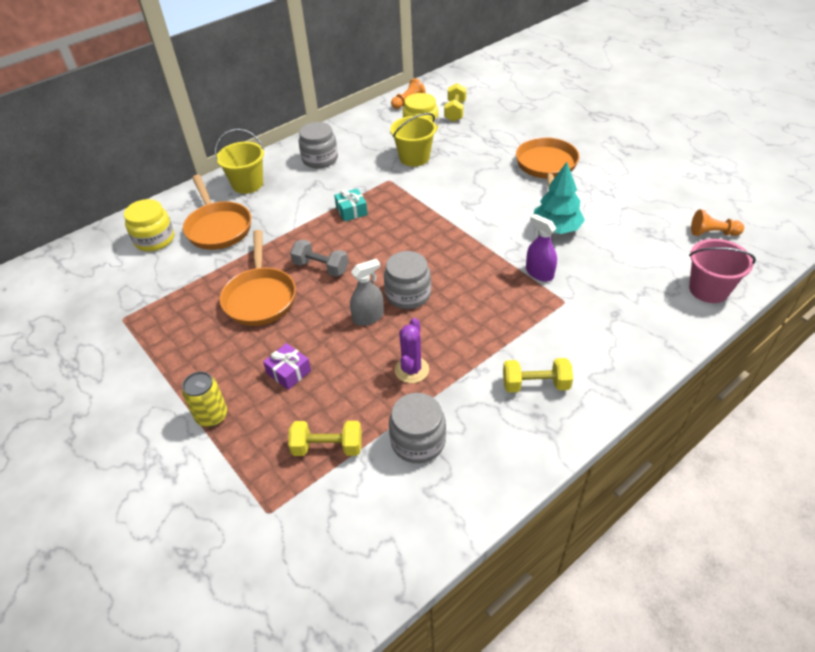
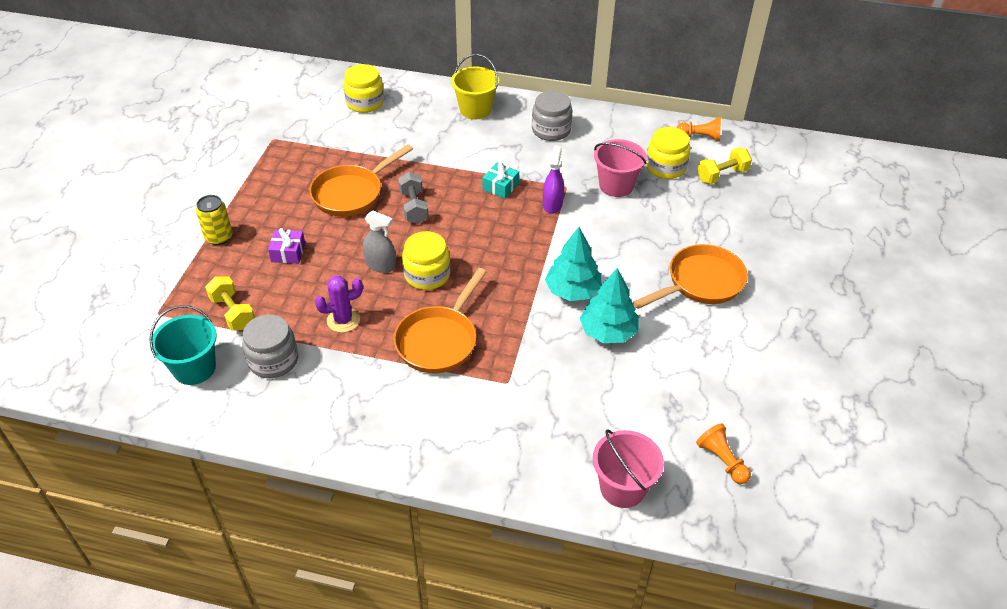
camera: 50 degrees right, 0 degrees up
(218, 227) = (408, 126): orange pan -> orange pan (439, 340)
(375, 510) = (194, 368): none -> turquoise bucket
(408, 294) = (427, 275): grey jar -> yellow jar
(414, 157) = (616, 185): yellow bucket -> pink bucket
(500, 226) = (572, 291): none -> turquoise tree
(535, 385) = (386, 406): yellow dumbbell -> none
(539, 273) = (531, 347): purple spray bottle -> purple spray bottle (552, 204)

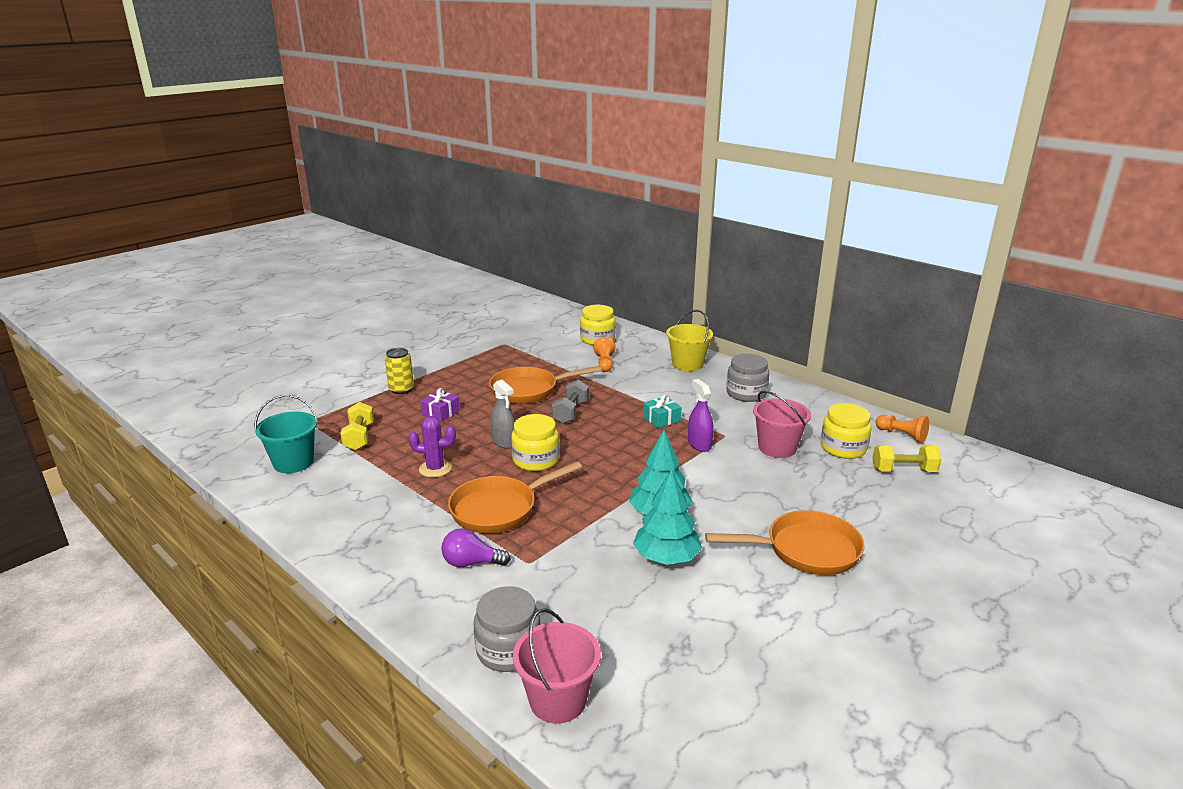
camera: 30 degrees right, 20 degrees down
(273, 360) = (354, 477): grey jar -> grey jar (508, 650)
(462, 403) = (471, 563): none -> purple light bulb
(552, 204) = (699, 444): purple spray bottle -> purple spray bottle turned 60 degrees counterclockwise
(722, 460) = (695, 723): orange pawn -> orange pawn (604, 363)

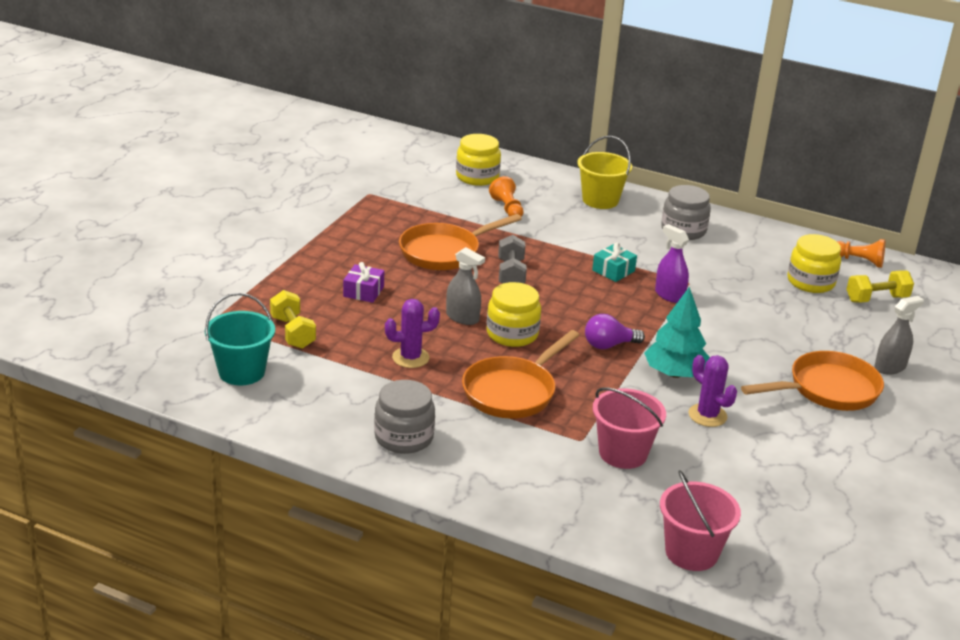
camera: 20 degrees left, 5 degrees up
(401, 389) = (292, 267): yellow can -> none
(471, 563) = (525, 449): purple light bulb -> purple light bulb (609, 345)
(508, 650) = (620, 520): grey jar -> grey jar (404, 437)
(666, 557) = (707, 415): turquoise tree -> purple cactus
(777, 448) = (748, 289): pink bucket -> pink bucket (623, 453)
(885, 537) = (890, 367): none -> grey spray bottle

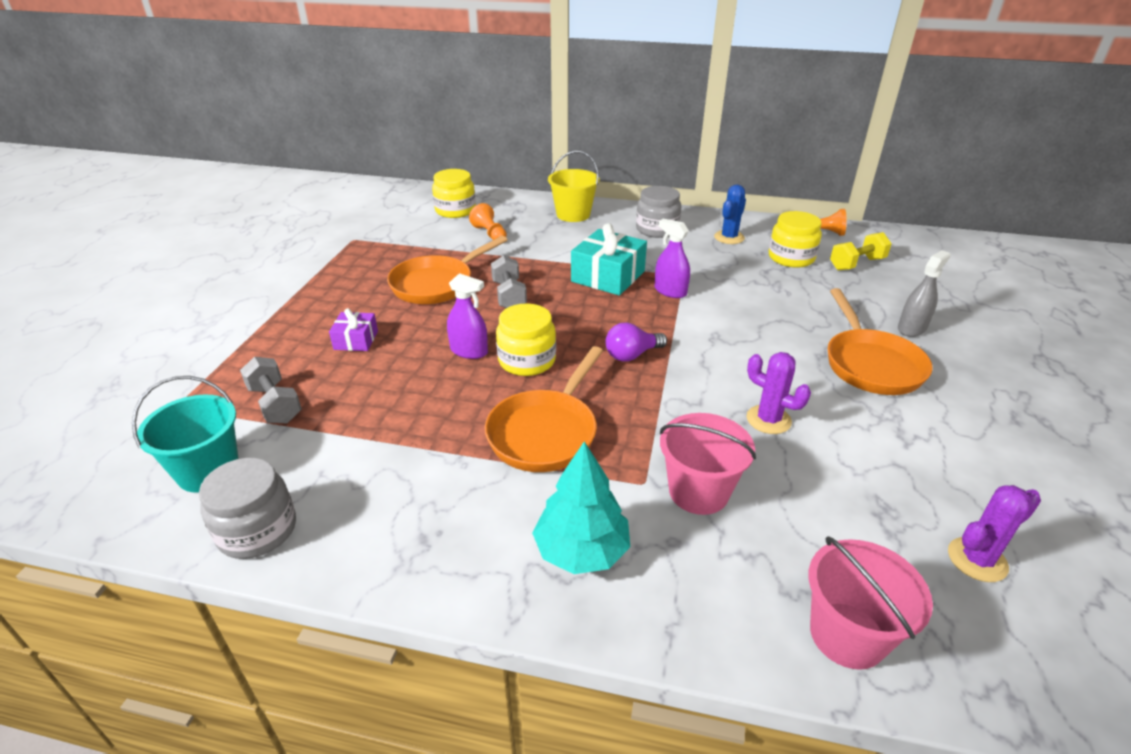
camera: 10 degrees left, 5 degrees up
(293, 332) = (275, 404): yellow dumbbell -> grey dumbbell
(404, 437) = (426, 527): grey jar -> grey jar (257, 530)
(410, 358) = (419, 411): purple cactus -> purple cactus (977, 560)
(462, 317) = (469, 351): grey spray bottle -> purple spray bottle
(613, 271) = (608, 276): turquoise gift -> turquoise gift, size x1.81
(675, 373) = (712, 375): turquoise tree -> turquoise tree (581, 550)
(756, 251) = (729, 237): none -> blue cactus
(827, 390) = (870, 364): orange pan -> orange pan turned 120 degrees clockwise

